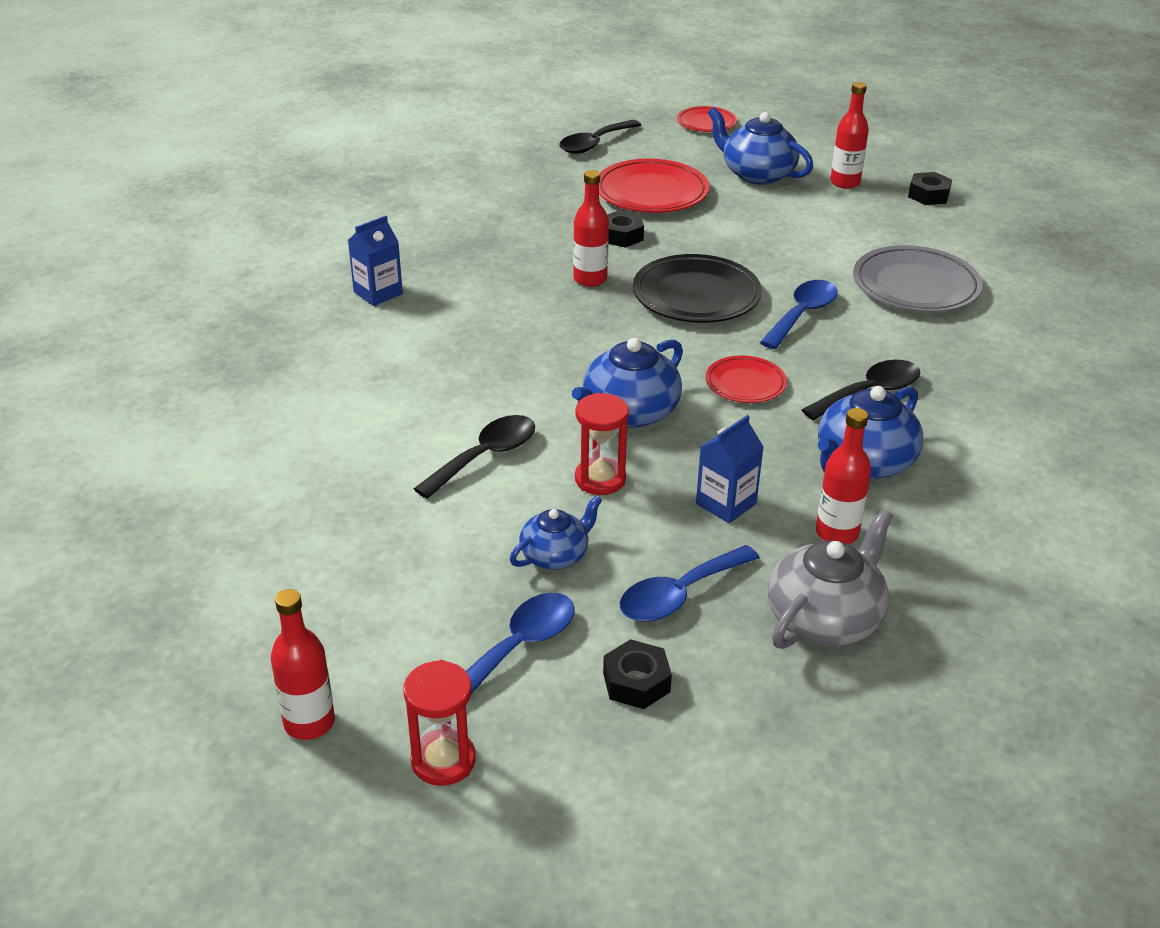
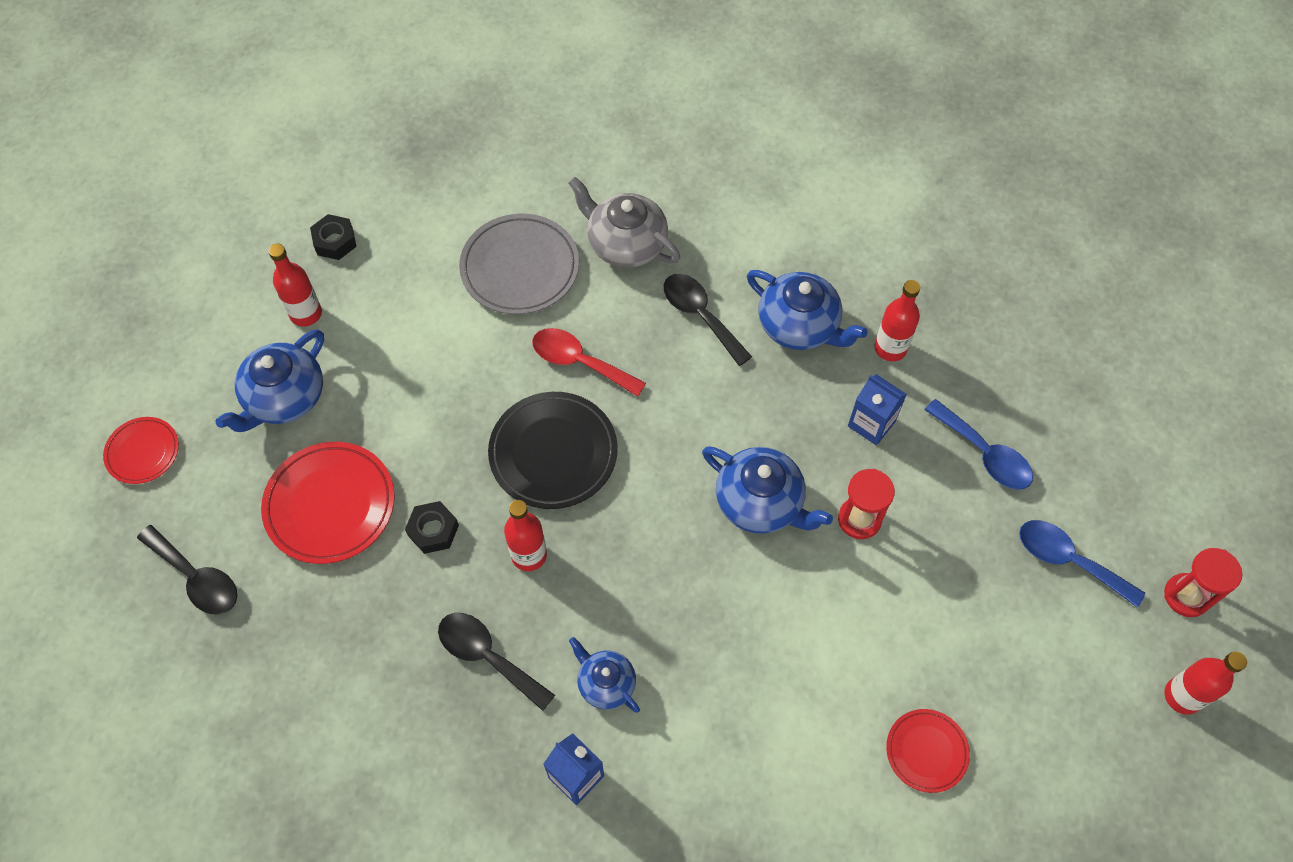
camera: 95 degrees left, 25 degrees up
(485, 456) = (846, 617): black spoon -> black spoon (487, 656)
(555, 555) = (962, 545): blue teapot -> blue teapot (605, 683)
(636, 682) = (1079, 478): black nut -> none
(745, 384) = (701, 410): red plate -> red plate (926, 751)
(802, 314) = (579, 362): blue spoon -> red spoon
(825, 619) = (985, 360): grey teapot -> grey teapot (625, 243)

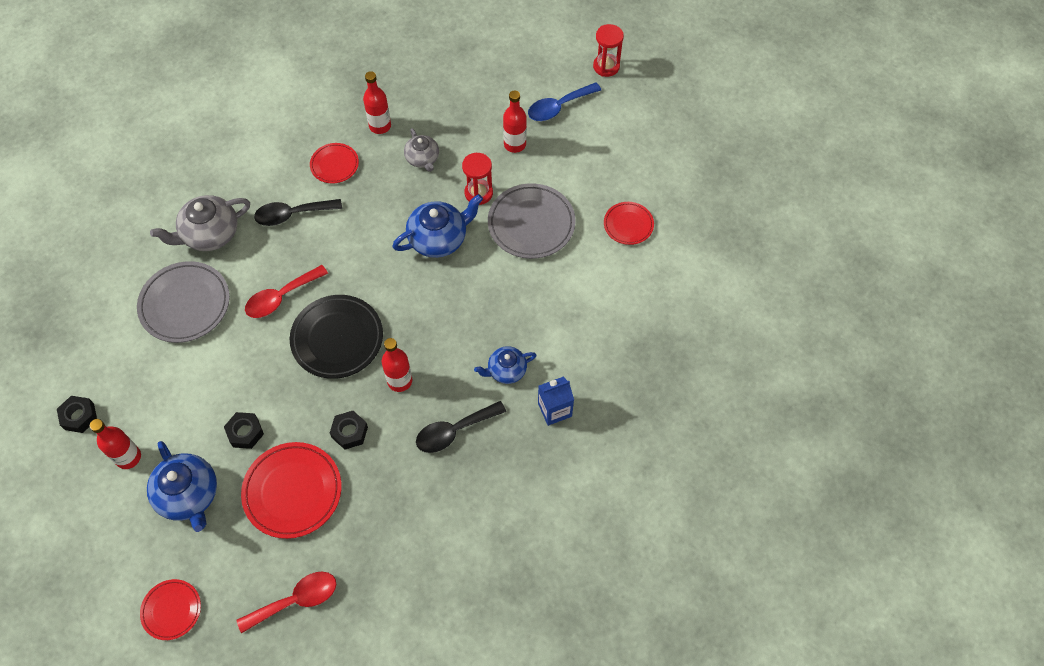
camera: 65 degrees left, 0 degrees up
(196, 578) = (296, 600): black spoon -> red spoon
(384, 415) = (245, 432): none -> black nut
(799, 326) = (334, 165): blue teapot -> red plate
(850, 612) = (531, 224): none -> grey plate
(871, 423) = (422, 158): blue carton -> grey teapot
(984, 454) = (474, 113): blue spoon -> none
(1182, 696) = (657, 97): red bottle -> red bottle (515, 144)

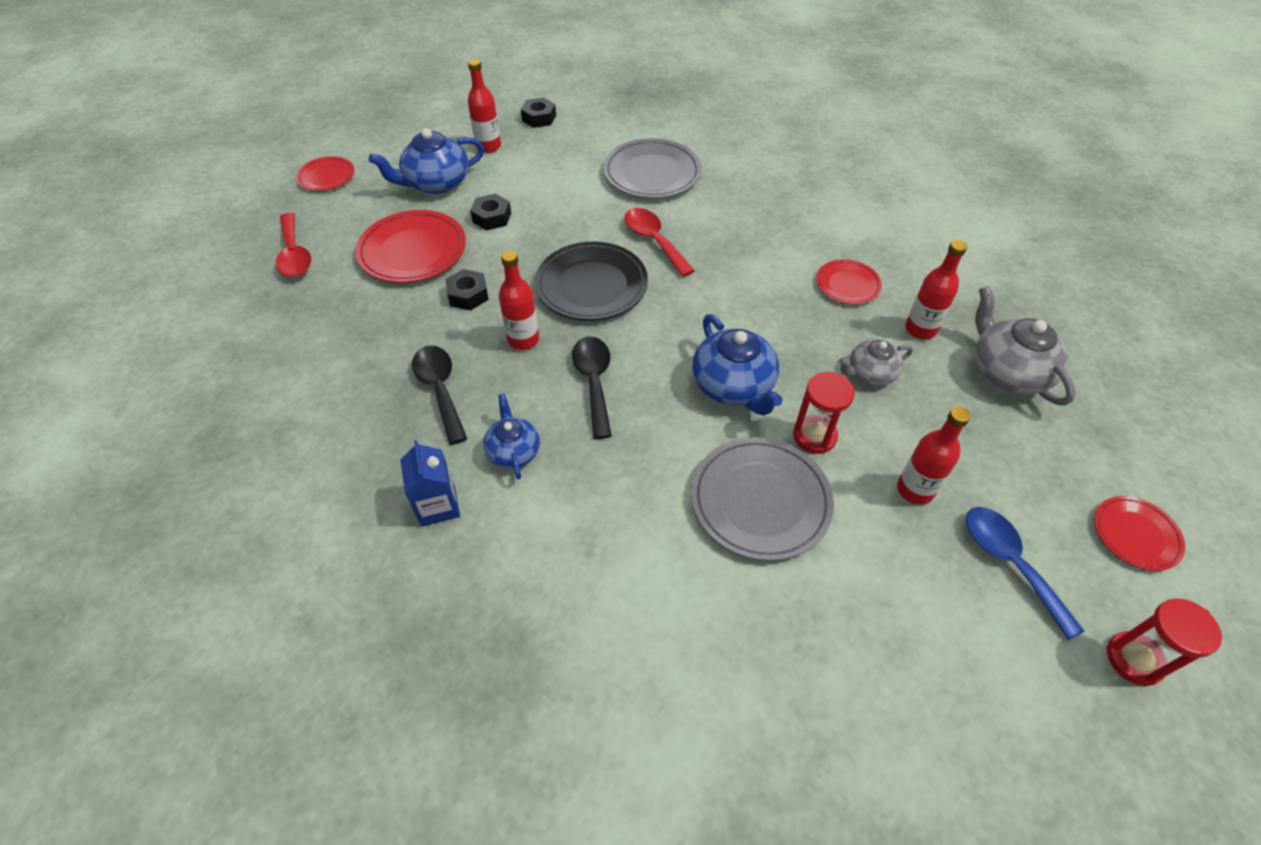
camera: 95 degrees right, 10 degrees down
(210, 234) = (740, 187): grey teapot -> grey teapot (1007, 372)
(292, 214) = (768, 248): black spoon -> black spoon (594, 382)
(628, 225) = (761, 654): red plate -> red plate (1135, 535)

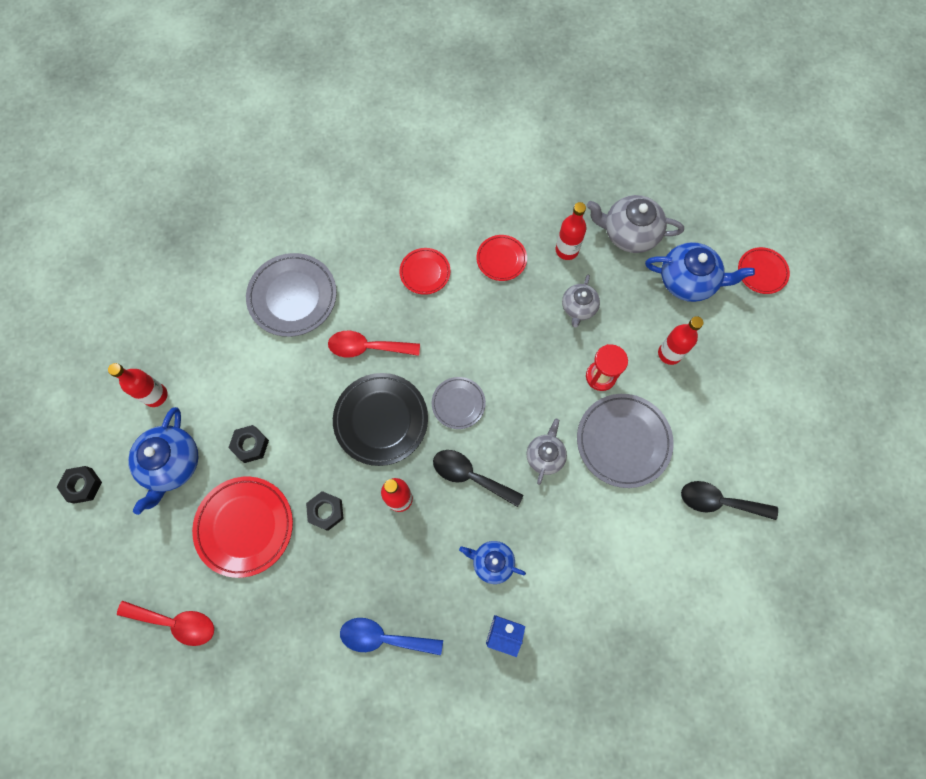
camera: 55 degrees left, 20 degrees up
(327, 177) = (88, 550): red plate -> red plate (425, 272)
(440, 389) = (406, 581): black spoon -> black spoon (719, 502)
(539, 118) = (149, 332): black nut -> black nut (83, 485)
(662, 332) = (458, 403): none -> grey plate
(674, 434) = (545, 455): none -> grey teapot
(733, 386) = (533, 393): blue teapot -> blue teapot (688, 281)
(1009, 563) = (738, 346): blue spoon -> blue spoon (383, 637)
(1134, 659) = (816, 338): red hourglass -> none

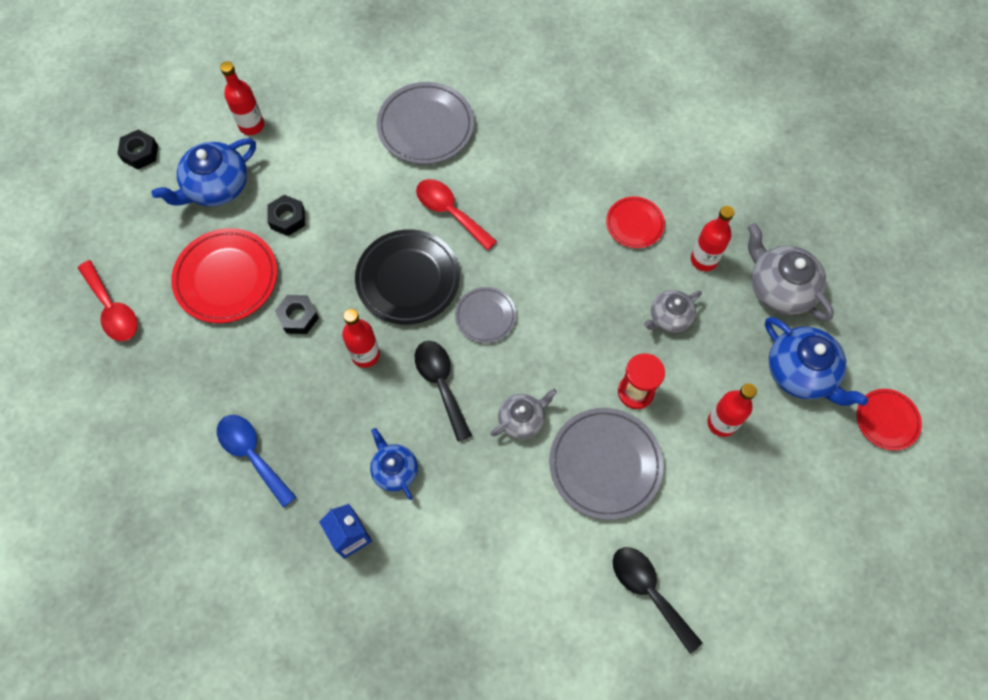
camera: 40 degrees right, 5 degrees down
(425, 272) = (555, 186): red plate -> none

